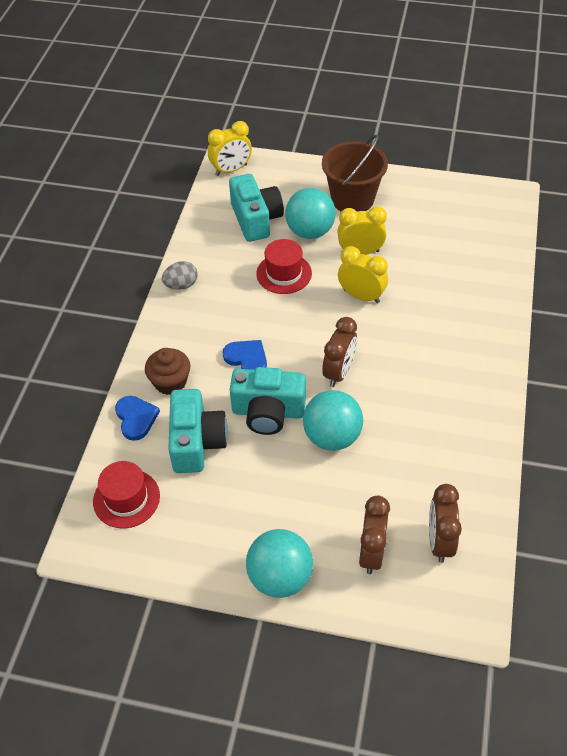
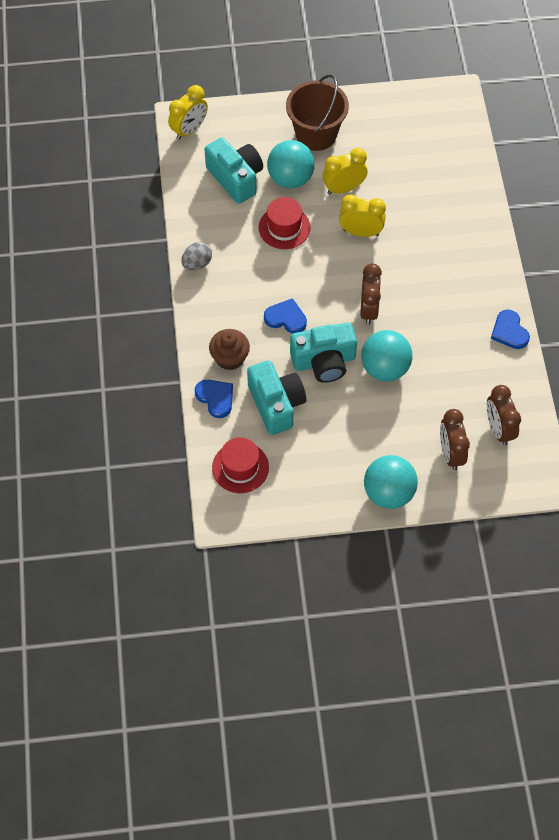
camera: 20 degrees left, 10 degrees up
(489, 435) = (509, 331): none -> blue heart

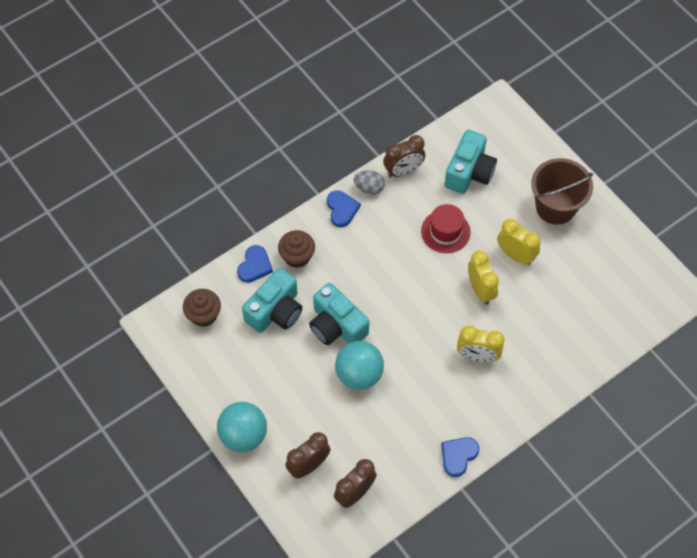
camera: 60 degrees right, 0 degrees up
(189, 130) = (492, 115): yellow clock -> yellow clock (477, 356)
(240, 467) = (203, 315): red hat -> brown cupcake
(286, 318) = (359, 277): blue heart -> blue heart (342, 209)
(290, 178) = (497, 211): turquoise ball -> none
(369, 309) = (408, 334): brown clock -> brown clock (403, 171)

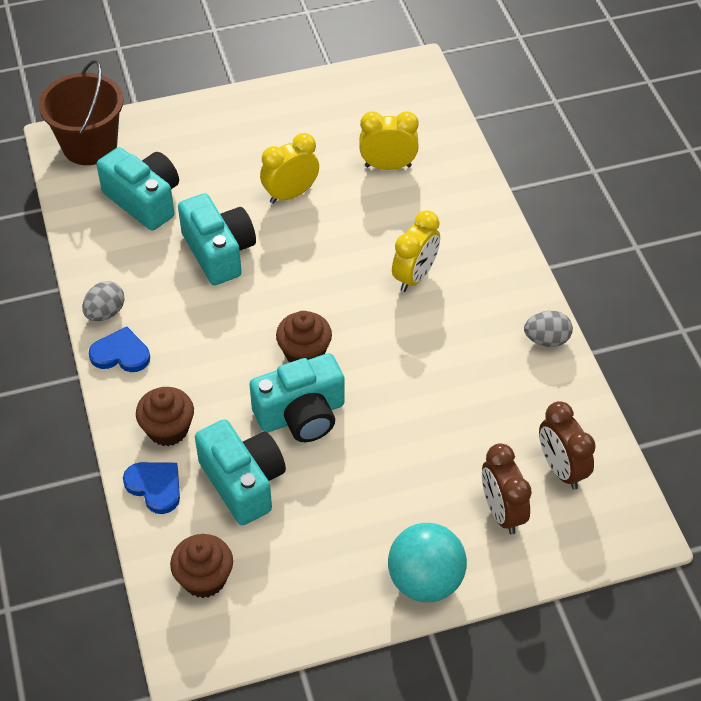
camera: 70 degrees left, 10 degrees down
(359, 374) = (387, 411): turquoise ball -> none
(385, 311) = (304, 353): none -> brown cupcake
(403, 171) = (101, 267): brown clock -> none
(445, 231) = (219, 252): red hat -> turquoise camera
(458, 456) = (546, 340): blue heart -> grey egg
(480, 290) = (323, 244): yellow clock -> yellow clock (388, 166)
(555, 207) = (243, 135): brown bucket -> brown bucket (90, 145)

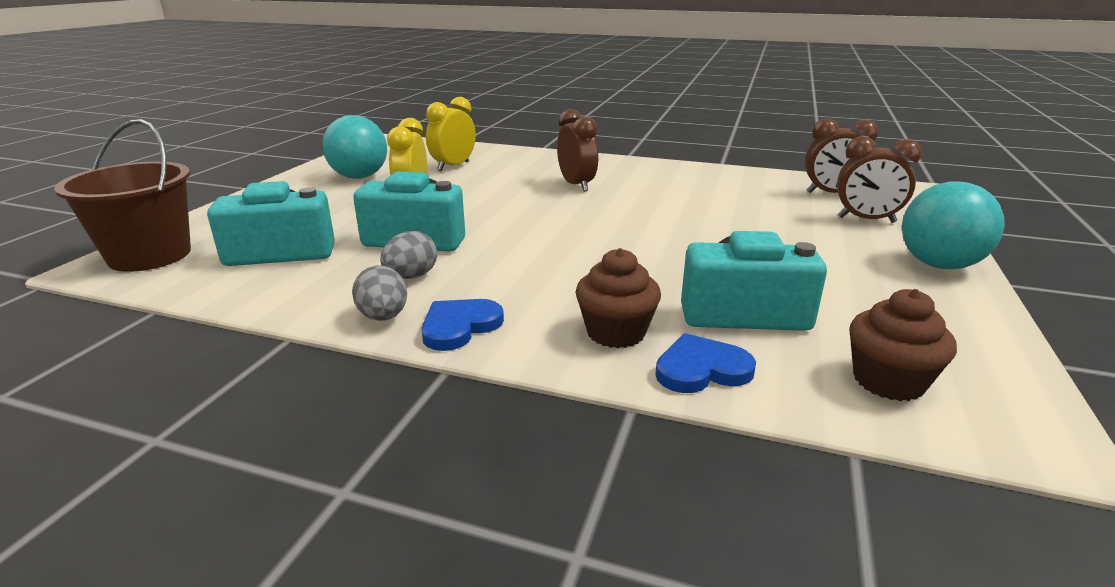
camera: 55 degrees left, 25 degrees down
(301, 414) = (676, 260): turquoise camera -> none
(304, 353) = (600, 239): brown cupcake -> none
(306, 128) = (359, 177): none -> turquoise ball
(415, 276) = (576, 185): yellow clock -> brown clock
(546, 340) = (696, 169): grey egg -> grey egg (411, 277)

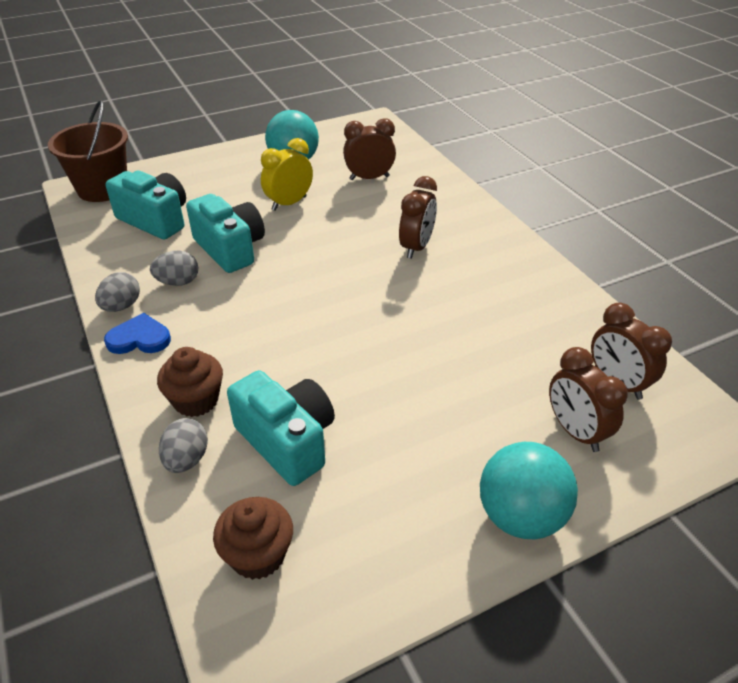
camera: 45 degrees right, 15 degrees up
(453, 166) = (369, 178): yellow clock -> brown clock
(701, 369) = (186, 459): blue heart -> grey egg

